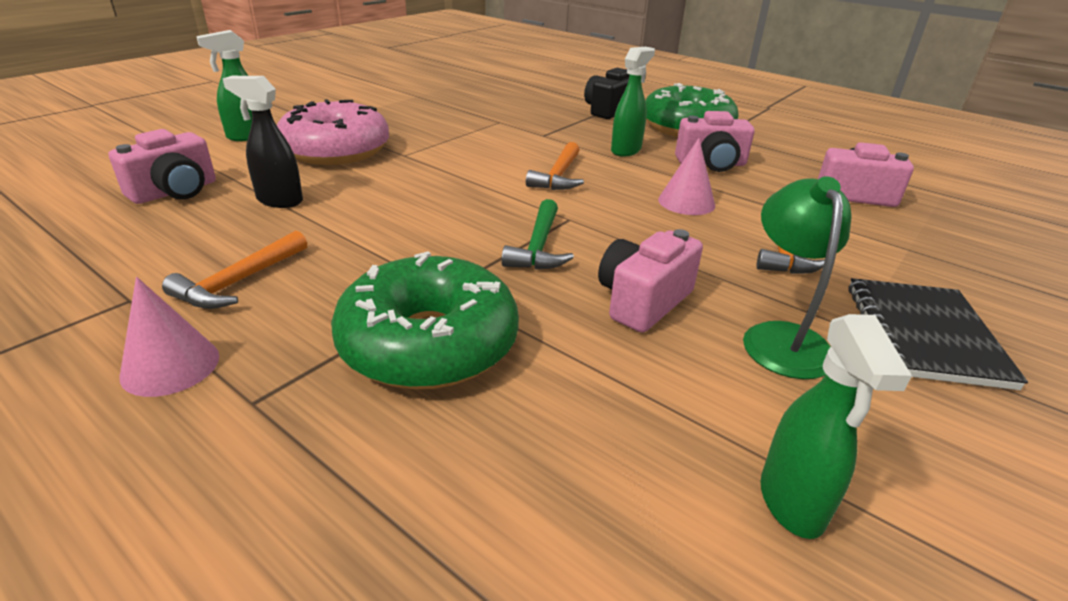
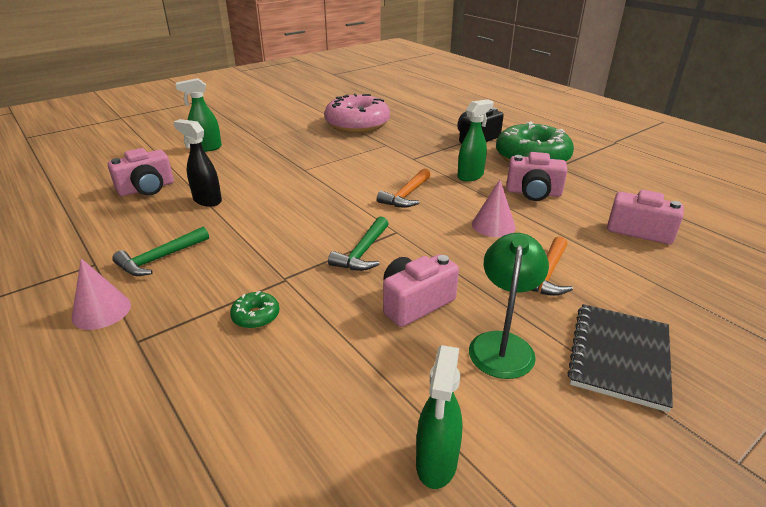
camera: 15 degrees right, 0 degrees up
(239, 282) = (160, 258): orange hammer -> green hammer
(336, 150) = (259, 163): pink donut -> pink donut (357, 124)
(429, 343) = (256, 316): green donut -> green donut, size x0.40

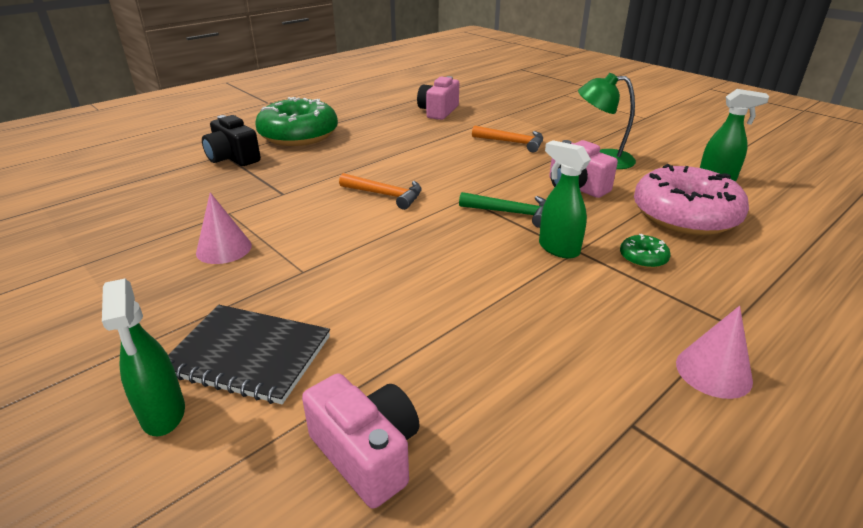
camera: 95 degrees left, 0 degrees up
(160, 258) = (585, 354): green hammer -> none
(207, 200) = (411, 351): black spray bottle -> none
(357, 124) = (128, 240): pink donut -> pink donut (685, 215)
(470, 176) = (339, 163): green spray bottle -> green spray bottle (558, 249)
(493, 225) = (442, 156): pink cone -> pink cone (224, 249)
(533, 193) = (378, 139): pink camera -> none
(619, 357) = (589, 131): black notebook -> black notebook (248, 355)

